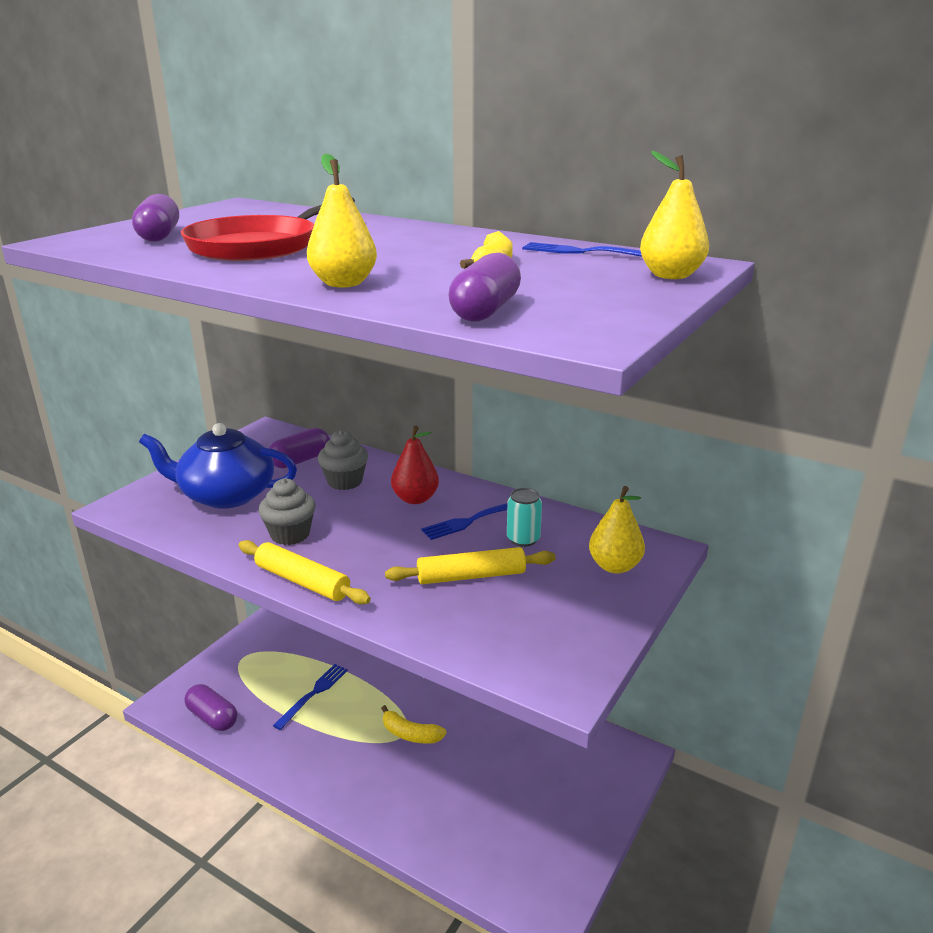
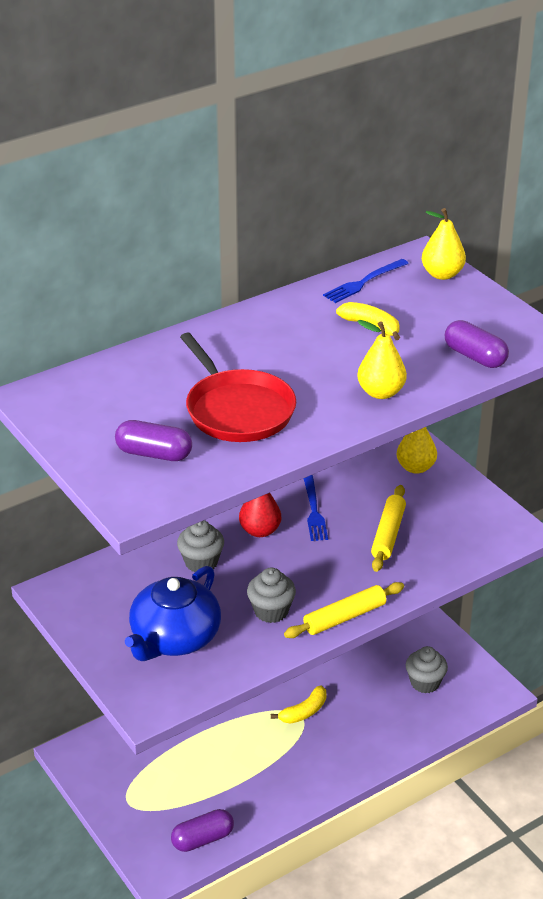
camera: 65 degrees left, 10 degrees up
(300, 460) = (138, 580): purple capsule -> none
(313, 694) = (216, 762): blue fork -> none
(515, 825) = (425, 683): none -> grey cupcake
(523, 539) = (356, 495): turquoise can -> none

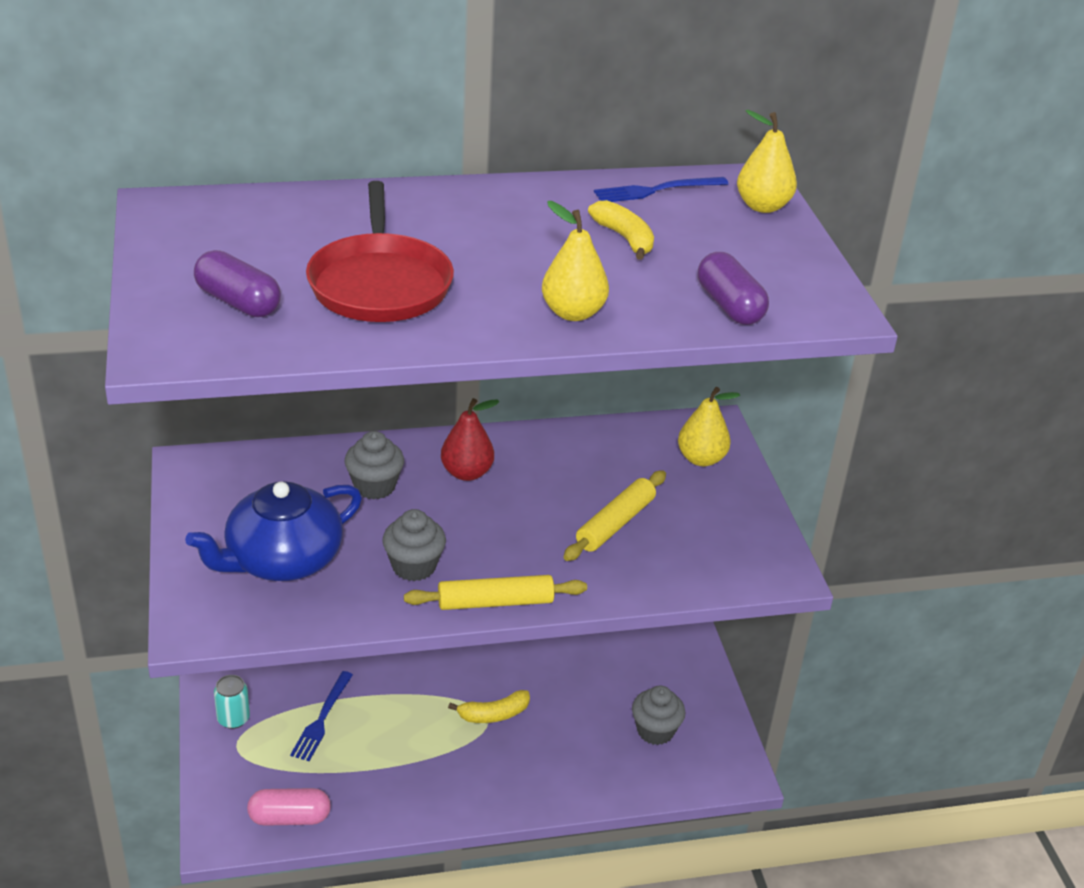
camera: 20 degrees right, 0 degrees up
(112, 784) = (233, 719): none -> turquoise can
(202, 839) = (289, 818): purple capsule -> pink capsule
(314, 511) = (545, 470): blue fork -> blue fork (322, 719)

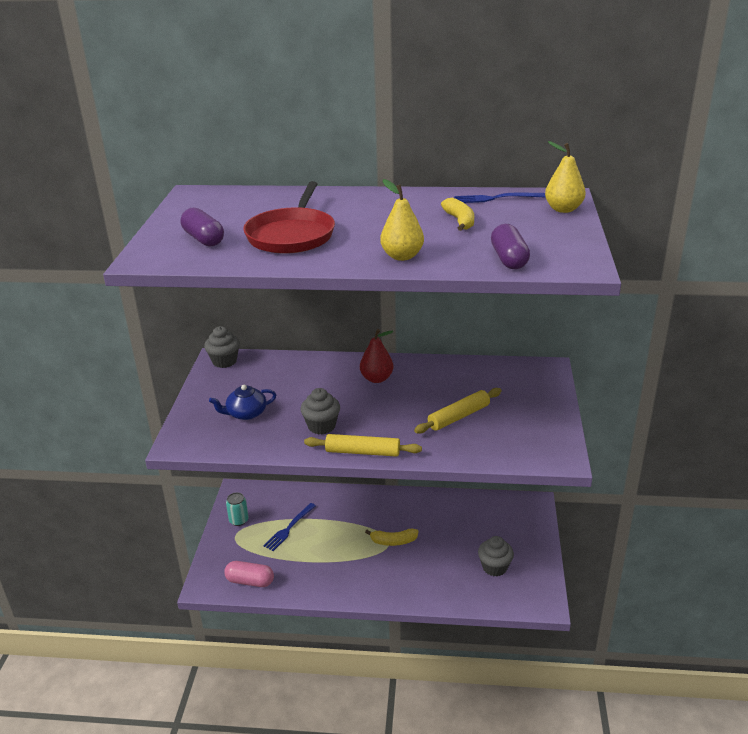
camera: 20 degrees right, 5 degrees down
(282, 559) = (246, 413): blue teapot -> blue teapot, size x0.57
(374, 486) = (318, 380): grey cupcake -> grey cupcake (224, 361)
(701, 459) = (531, 386): yellow pear -> none

